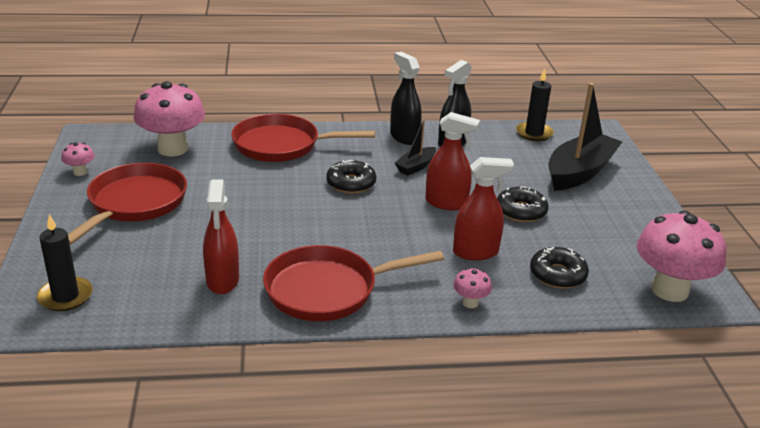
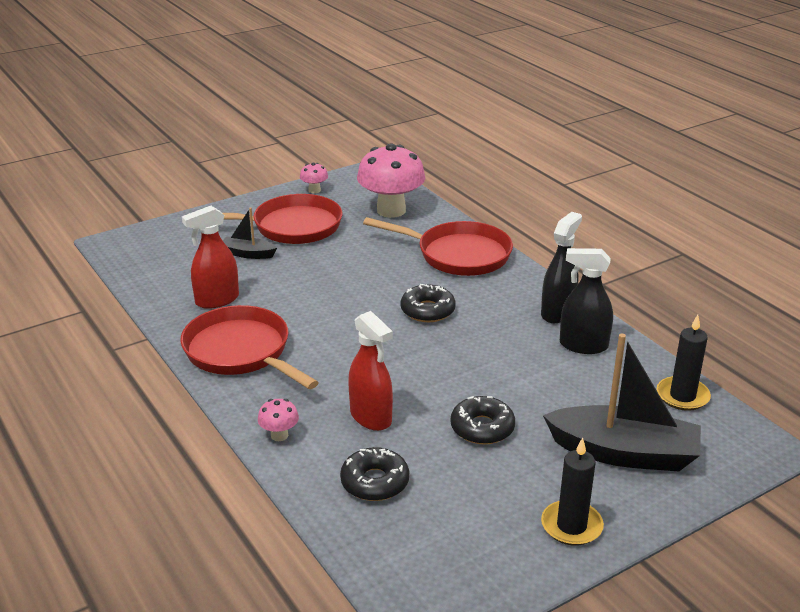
camera: 65 degrees right, 0 degrees up
(65, 296) = (151, 248): black candle -> black candle (571, 526)
(282, 145) = (458, 255): red pan -> red pan turned 135 degrees clockwise
(415, 167) = (502, 337): black boat -> black boat (248, 254)
(446, 203) = (448, 375): red spray bottle -> none
(669, 290) = (413, 578): pink mushroom -> none

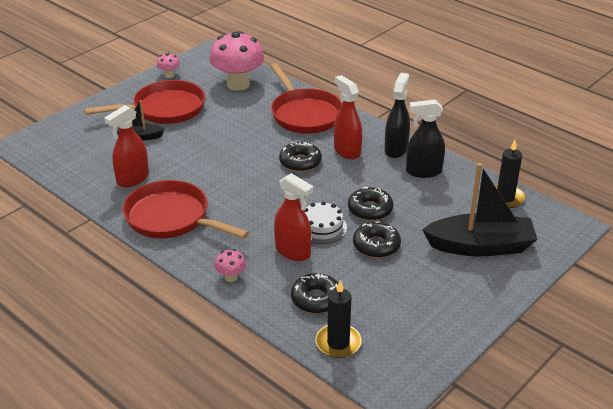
camera: 15 degrees left, 5 degrees up
(420, 393) = (322, 227): none -> white cake
(458, 255) = (304, 114): red pan -> red pan turned 60 degrees clockwise
(492, 306) = (347, 151): none -> red spray bottle
(493, 381) = (370, 209): none -> black donut
(571, 526) = (464, 304): black candle -> black candle (338, 343)

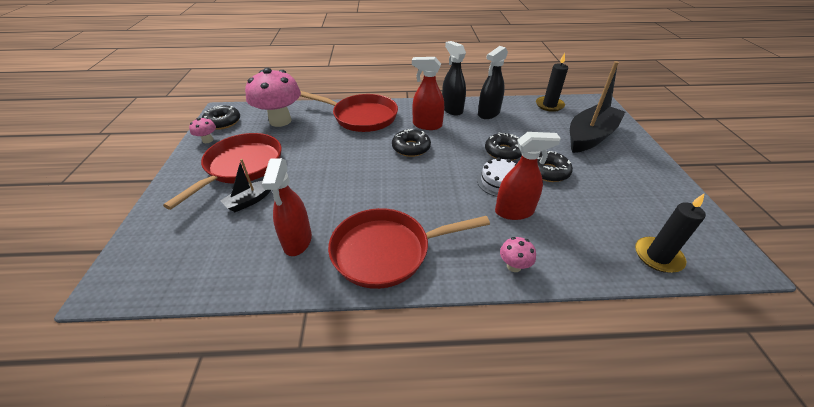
camera: 45 degrees left, 5 degrees up
(316, 299) = (589, 235): black donut -> black donut (223, 122)

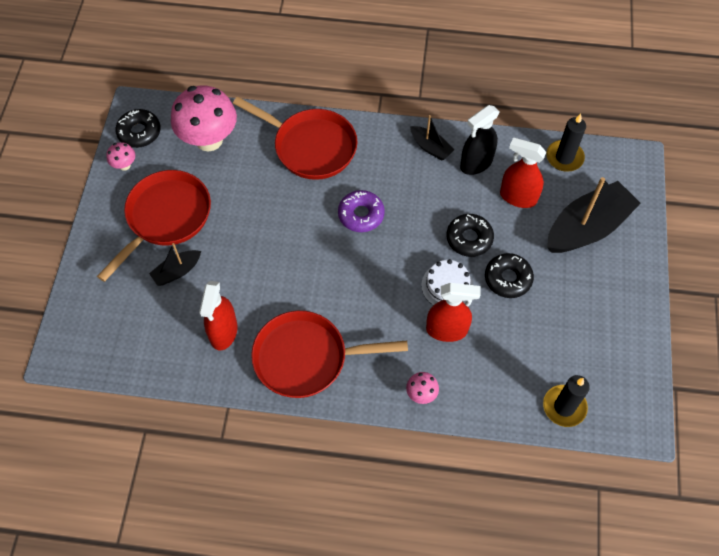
camera: 10 degrees right, 20 degrees up
(411, 148) = (361, 215): black donut -> purple donut
(427, 125) = (390, 175): red spray bottle -> red spray bottle (518, 197)
(452, 109) = (430, 147): black spray bottle -> black boat

